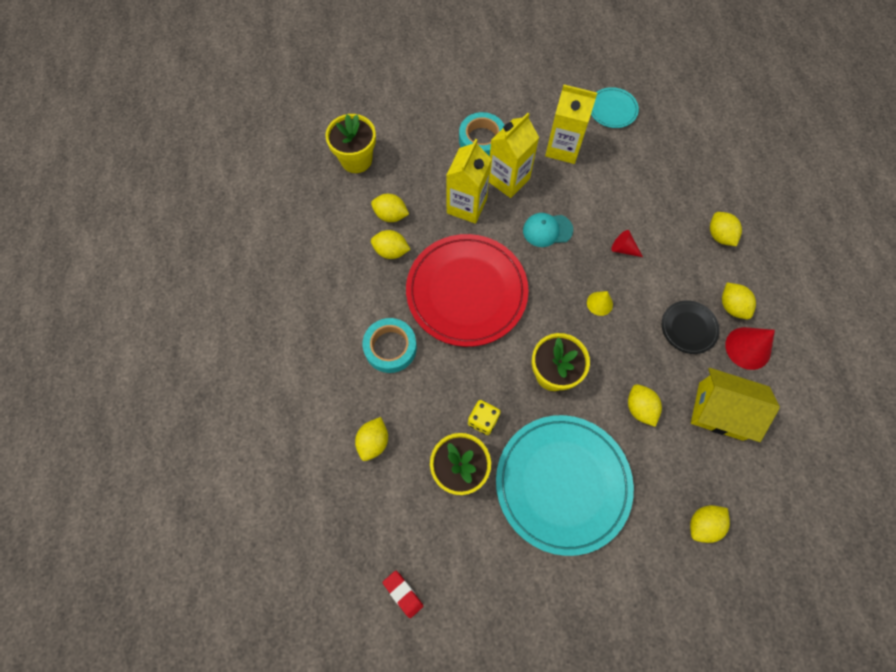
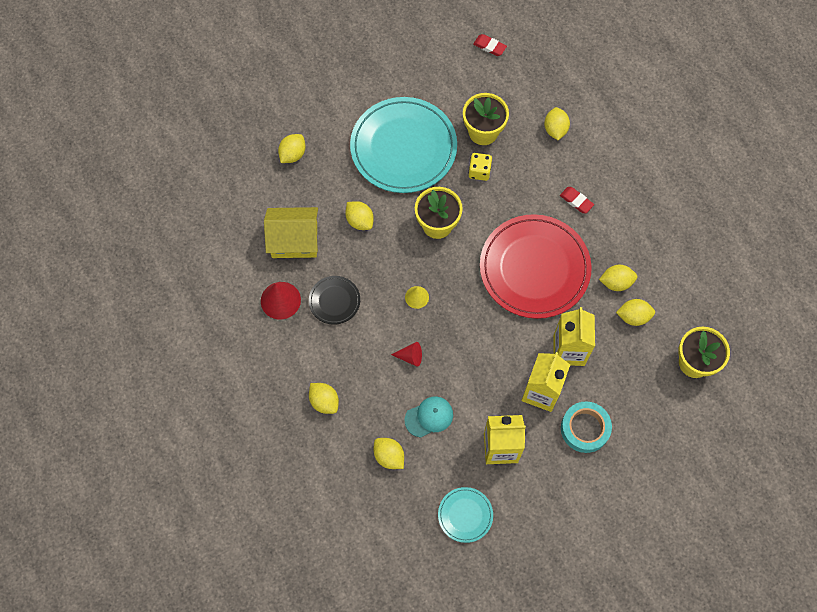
camera: 160 degrees right, 0 degrees up
(390, 347) = (576, 201): turquoise tape -> red eraser
(547, 230) = (485, 351): turquoise cap -> turquoise cap (429, 417)
(732, 306) = (300, 334): yellow lemon -> yellow lemon (389, 456)

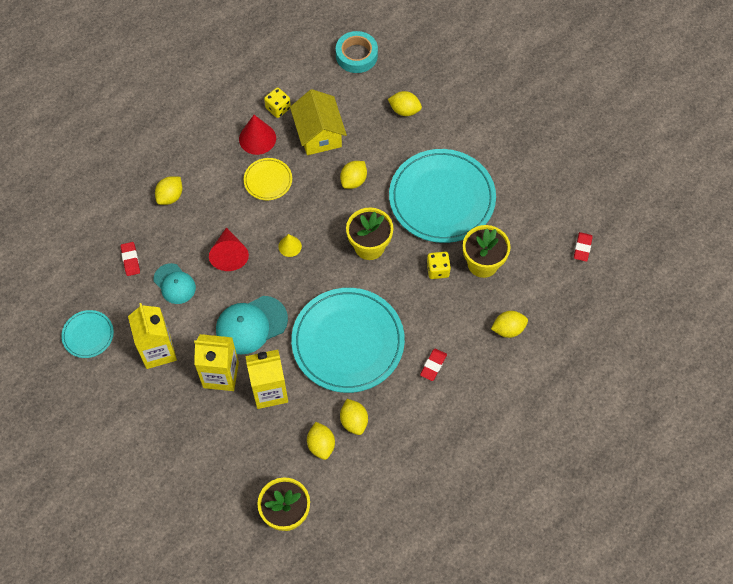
camera: 75 degrees right, 5 degrees down
(250, 272) = (278, 108): none -> yellow dice
(334, 301) = (268, 180): black plate -> yellow plate
(389, 456) = (130, 260): yellow lemon -> red eraser
(410, 356) = (229, 255): red cone -> red cone, size x1.67
(494, 352) = (251, 325): none -> turquoise cap
(534, 268) = (348, 342): red plate -> turquoise plate
(585, 428) = (193, 422): turquoise tape -> turquoise tape (356, 55)

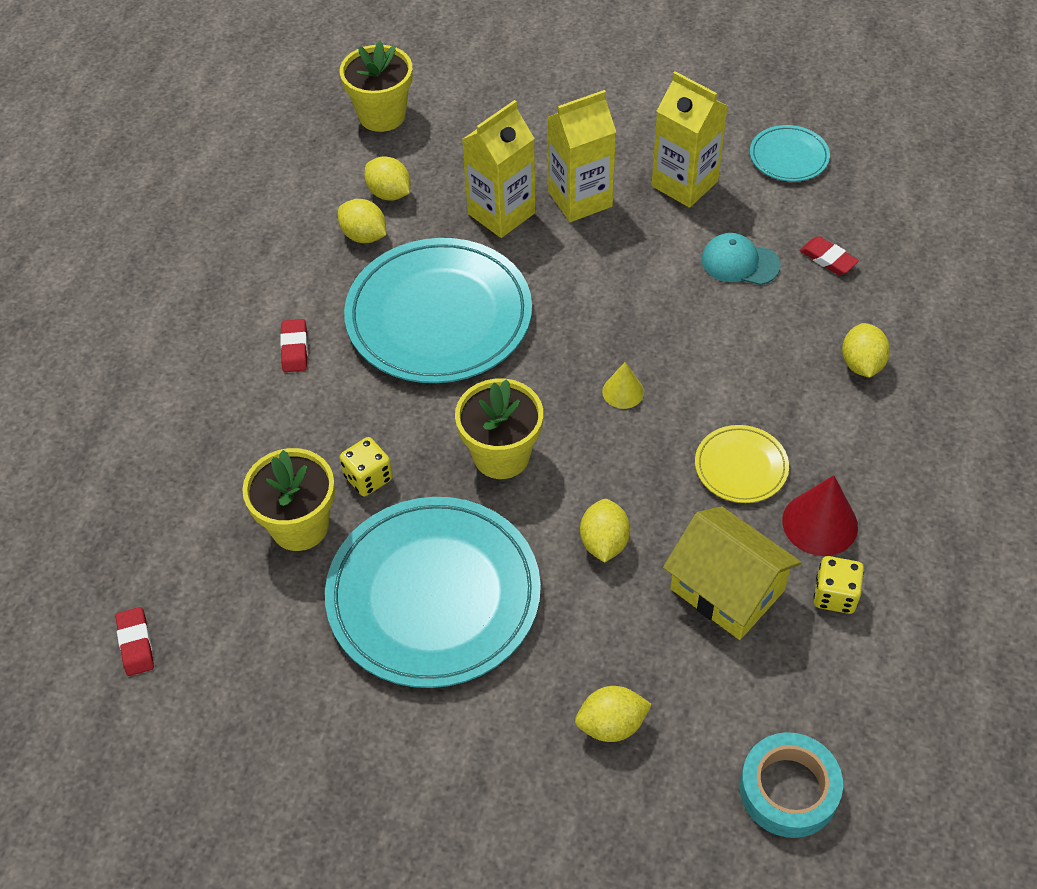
camera: 150 degrees right, 10 degrees down
(229, 255) = (700, 335): red cone -> none
(251, 325) = (590, 269): turquoise cap -> none
(508, 329) = (205, 451): yellow lemon -> none

